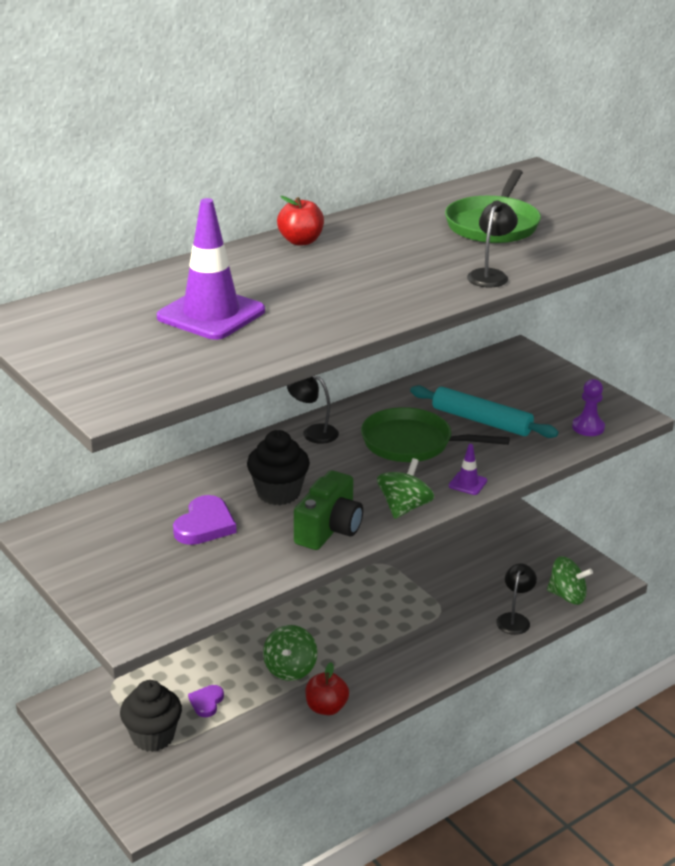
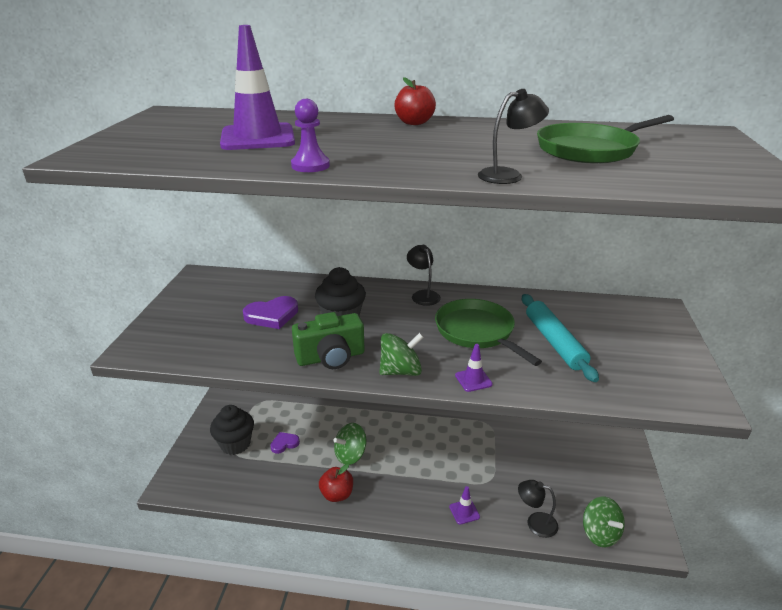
camera: 45 degrees right, 0 degrees up
(452, 647) = (464, 512): none -> purple traffic cone
(514, 619) = (535, 523): black lamp -> black lamp turned 135 degrees counterclockwise
(588, 427) = (644, 391): purple pawn -> purple pawn (310, 166)

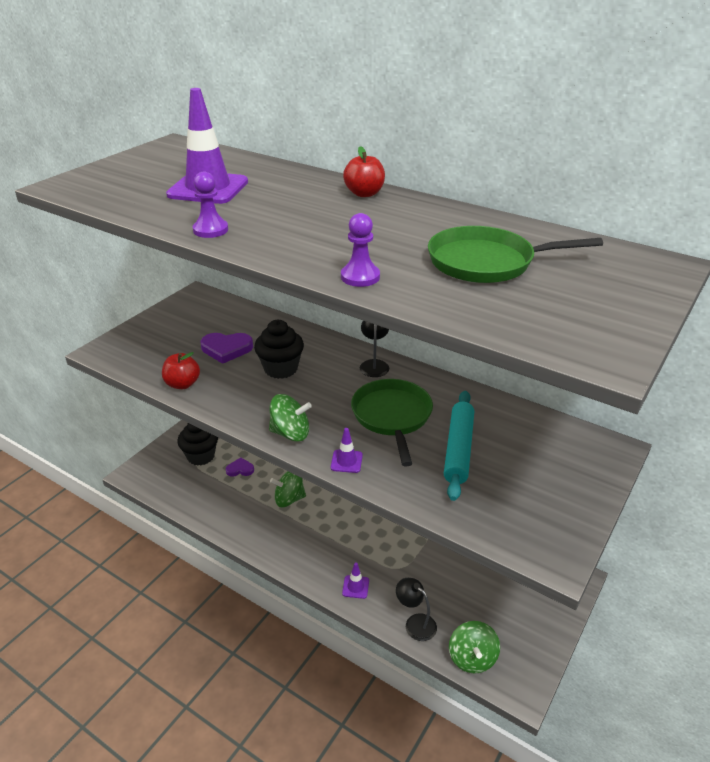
camera: 25 degrees right, 5 degrees up
(331, 357) = (243, 402): green camera -> none
(337, 494) = (255, 529): red apple -> red apple (182, 384)
(508, 175) = (360, 277): black lamp -> purple pawn

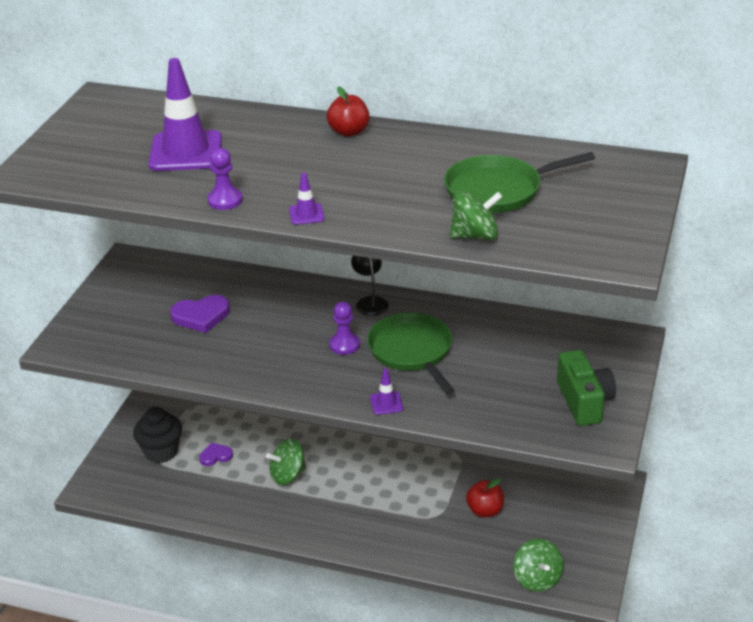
camera: 15 degrees left, 0 degrees up
(182, 384) = (175, 363): red apple -> red apple (485, 511)
(281, 369) = (273, 326): black cupcake -> none
(290, 433) = (317, 389): green spinning top -> green spinning top (475, 236)
(355, 587) = (397, 544): purple traffic cone -> purple traffic cone (306, 214)
(360, 277) = (395, 225): purple pawn -> purple pawn (344, 345)
(415, 623) = (471, 562): black lamp -> none
(458, 449) = (489, 369): turquoise rolling pin -> none
(544, 504) = (584, 402): none -> green camera

